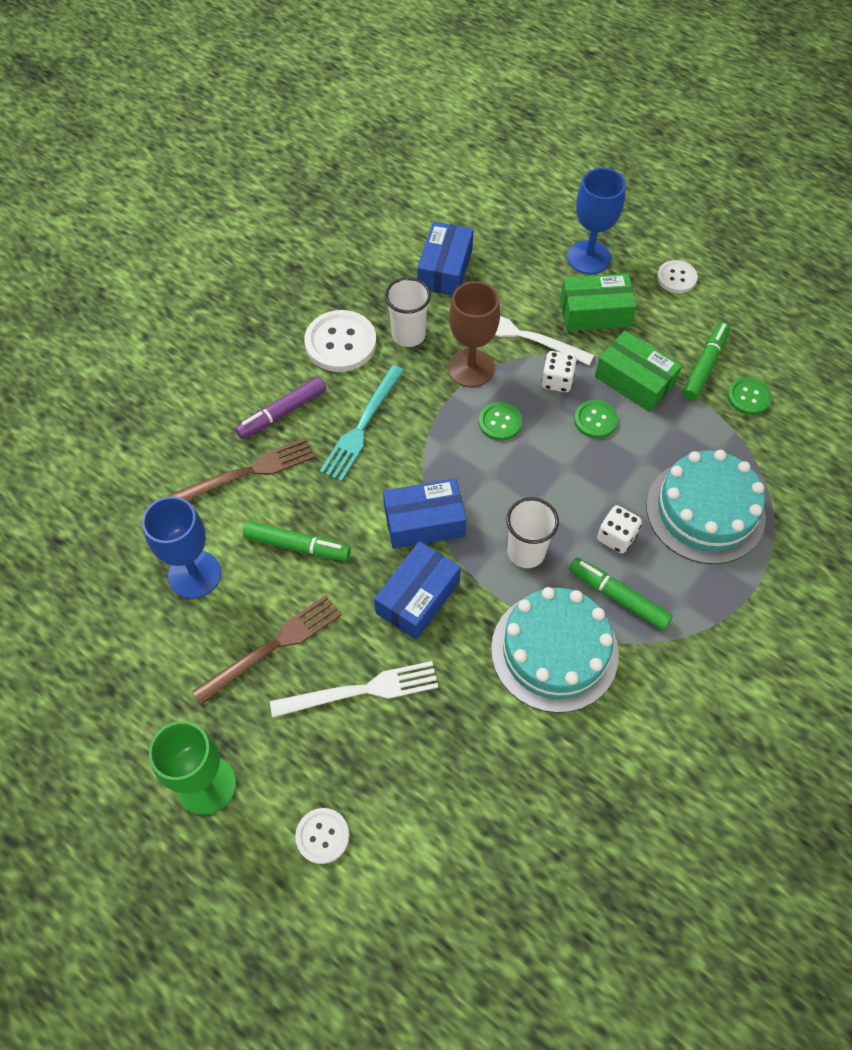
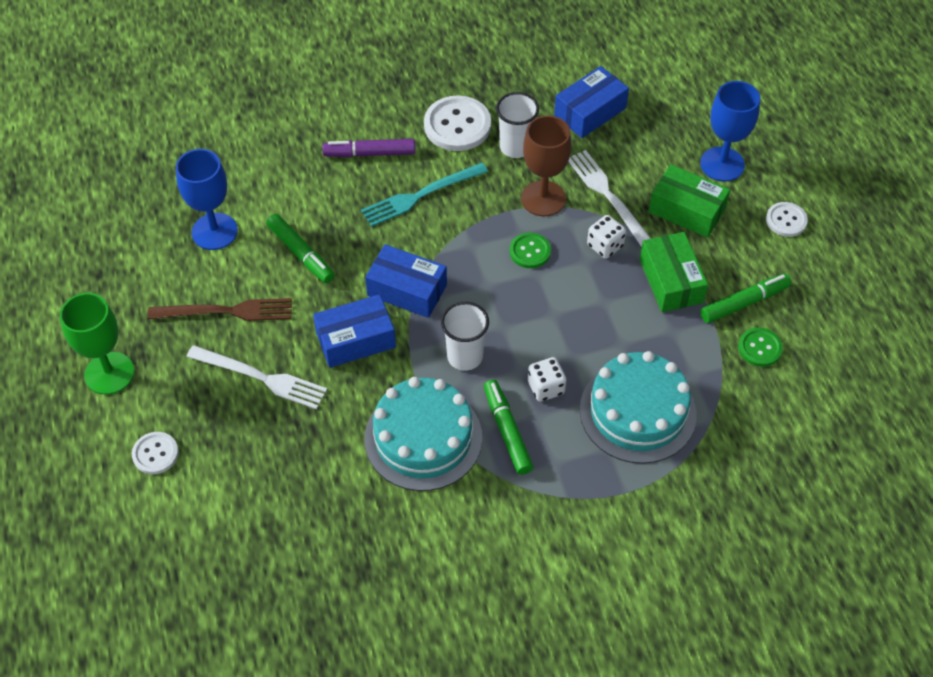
camera: 35 degrees right, 5 degrees down
(247, 472) = (309, 182): brown fork -> none
(595, 420) = (609, 293): green button -> none

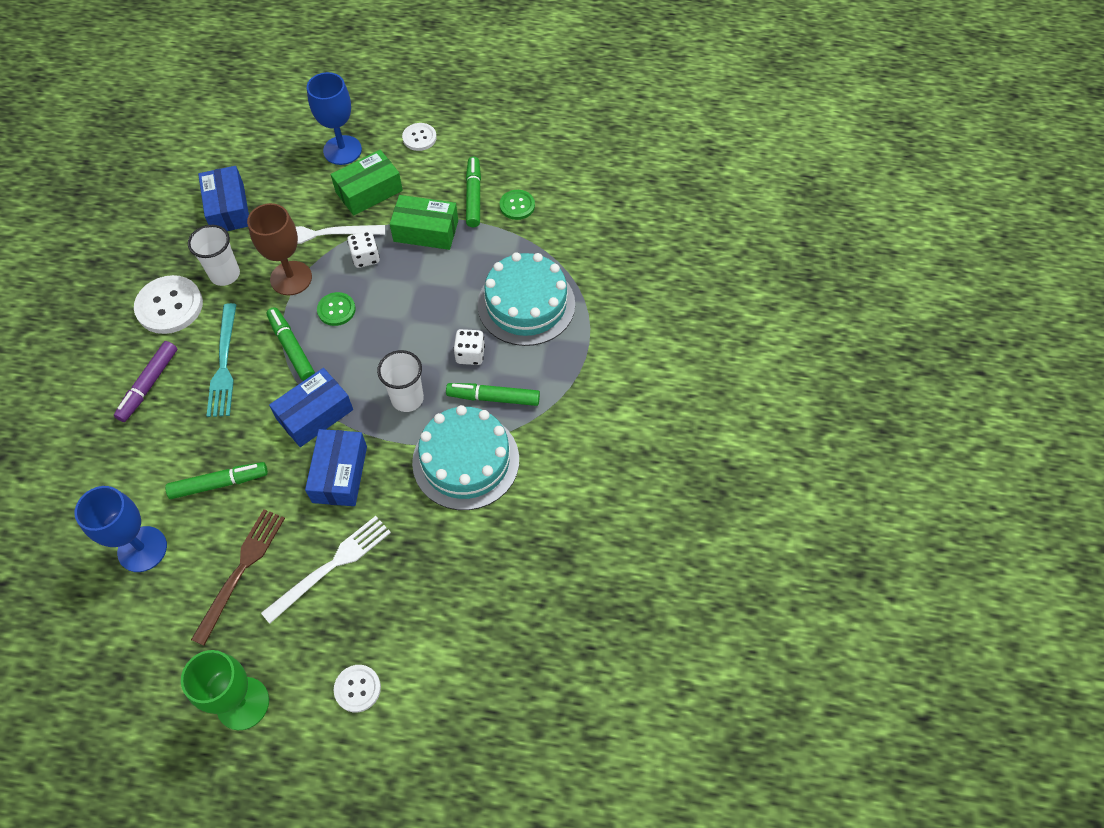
camera: 65 degrees left, 5 degrees up
(467, 237) = (291, 348): none -> green marker

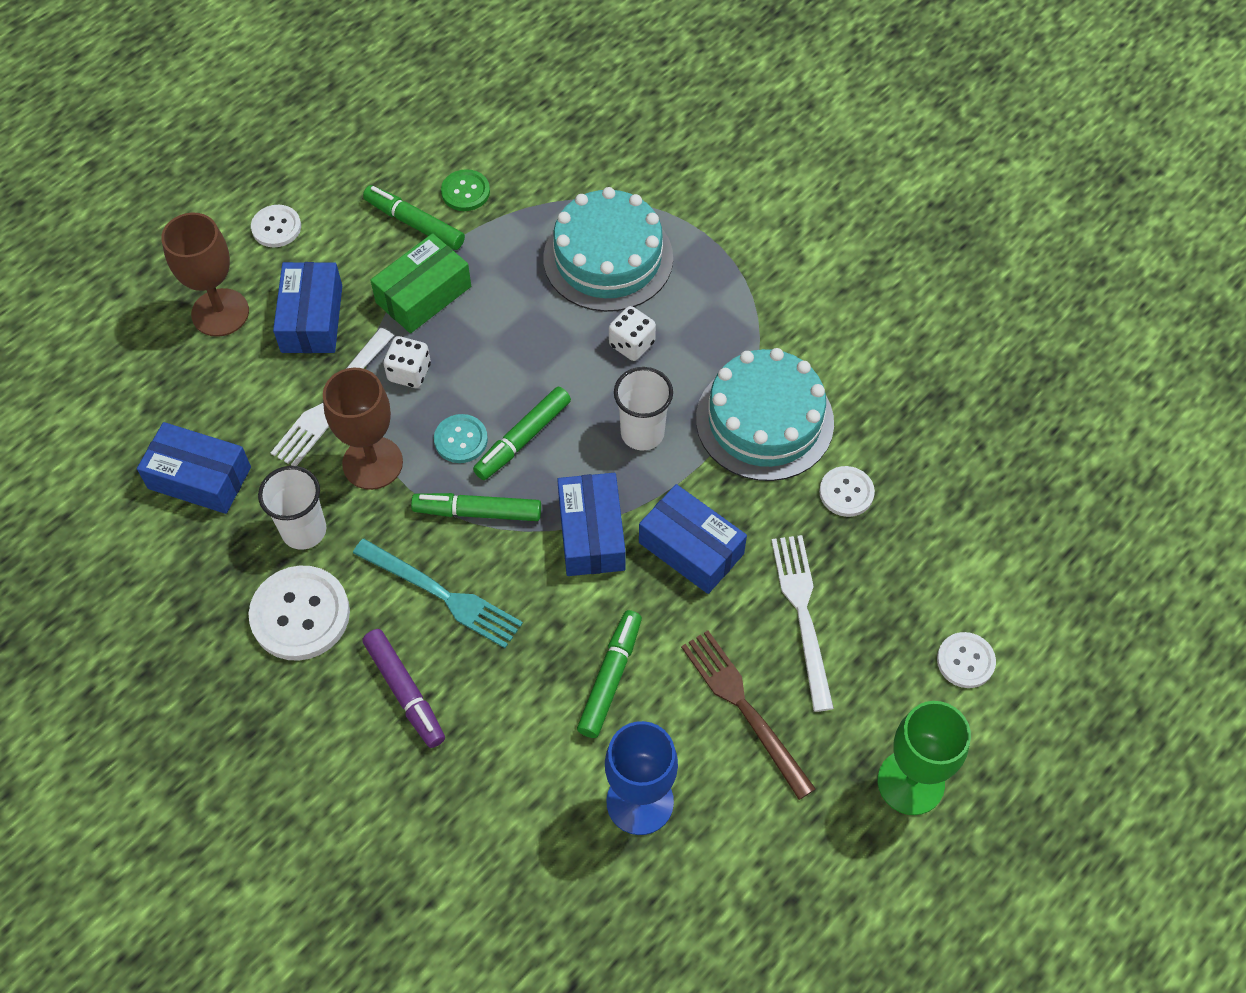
camera: 55 degrees left, 0 degrees up
(336, 310) = (461, 440): green button -> turquoise button
(342, 150) = (220, 313): blue goblet -> brown goblet
(369, 191) = (311, 319): green box -> blue box
(443, 540) = (846, 492): none -> white button
(493, 398) = (705, 353): green marker -> green marker (523, 439)

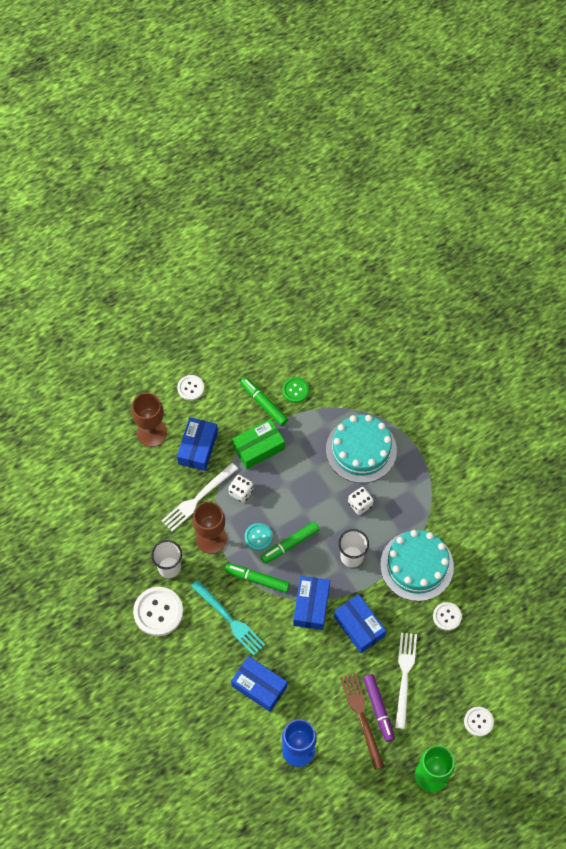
camera: 15 degrees right, 5 degrees up
(199, 478) = (123, 525): blue box -> blue box (259, 686)
(405, 692) = (200, 665): purple marker -> purple marker (378, 709)
(610, 678) = (300, 684): green marker -> none

